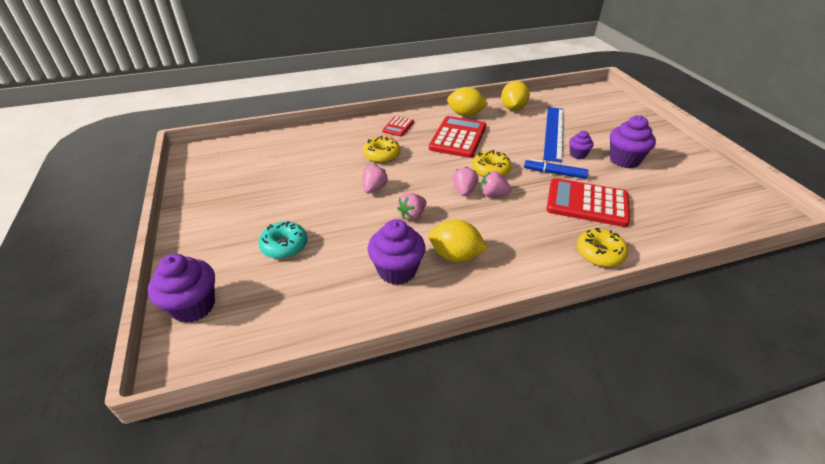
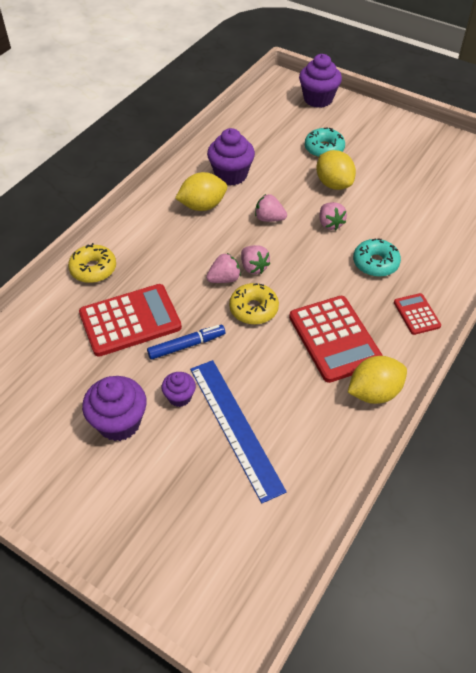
camera: 140 degrees right, 10 degrees up
(382, 155) = (375, 263): yellow donut -> turquoise donut
(412, 215) = (269, 219): pink strawberry -> pink strawberry turned 75 degrees counterclockwise
(513, 108) = (330, 453): yellow lemon -> yellow lemon (333, 184)

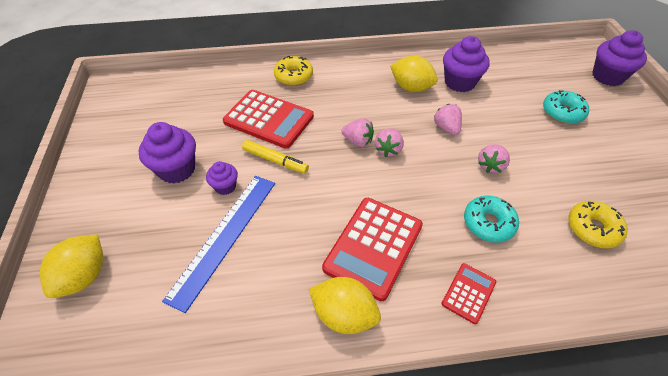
camera: 50 degrees right, 0 degrees up
(186, 345) = (275, 160): blue marker -> yellow marker
(253, 309) = (348, 175): yellow donut -> yellow donut (592, 229)
(333, 184) = (535, 141): yellow lemon -> yellow lemon (84, 276)

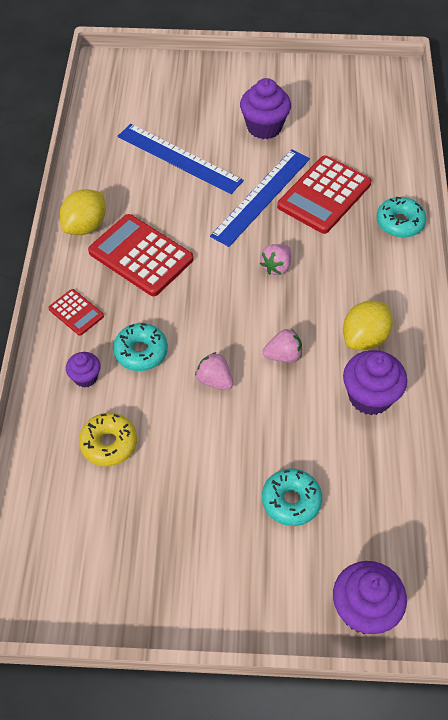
camera: 100 degrees right, 5 degrees up
(84, 276) = (165, 83): yellow lemon -> none
(225, 186) = (235, 159): purple cupcake -> purple cupcake (85, 377)
(275, 160) = (261, 196): yellow marker -> blue ruler
(293, 76) = (399, 223): yellow donut -> turquoise donut
(388, 150) = (258, 291): pink strawberry -> none

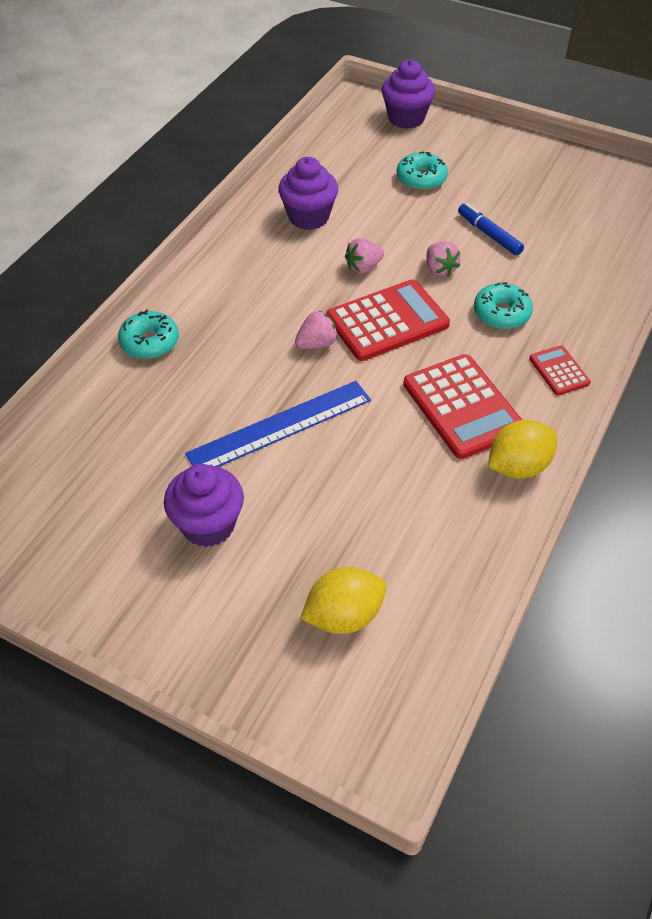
camera: 155 degrees left, 5 degrees down
(85, 377) = (566, 310): purple cupcake -> none
(109, 443) = (559, 255): yellow donut -> none
(179, 158) = (353, 519): blue ruler -> none
(186, 444) = (489, 234): none -> blue marker
(283, 355) = (363, 267): pink strawberry -> pink strawberry turned 45 degrees counterclockwise
(324, 195) = (205, 401): red calculator -> red calculator (387, 321)
(364, 338) = (277, 257): yellow lemon -> yellow lemon (344, 616)

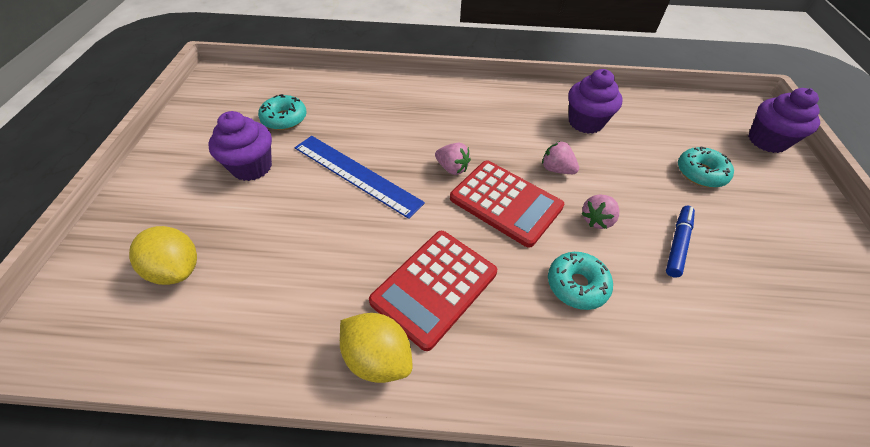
camera: 65 degrees right, 0 degrees up
(149, 342) = (403, 90): turquoise donut -> turquoise donut (284, 119)
(559, 371) = (530, 362): red calculator -> none

